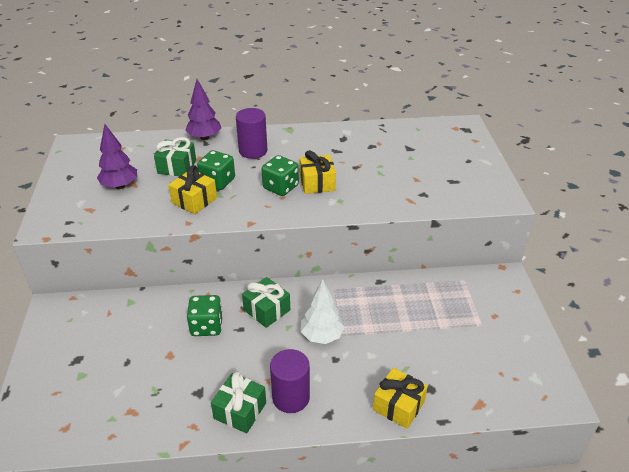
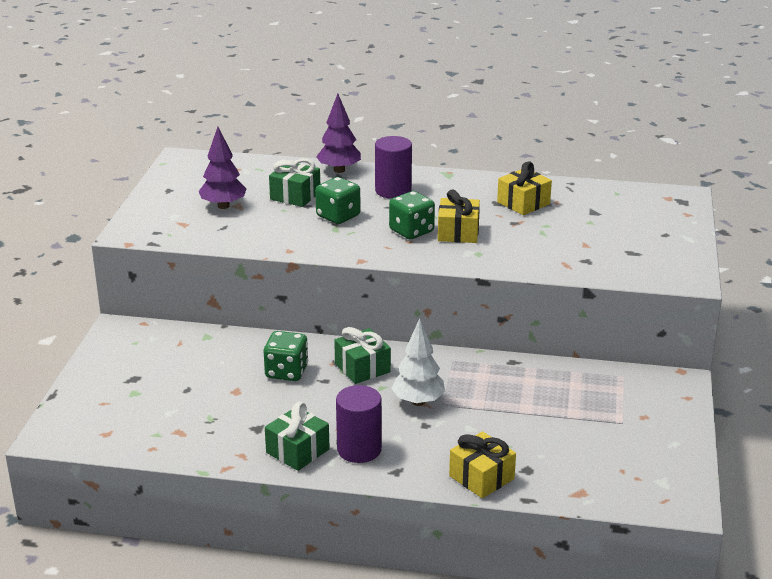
camera: 15 degrees right, 10 degrees down
(194, 200) = (304, 230): yellow gift -> yellow gift (523, 203)

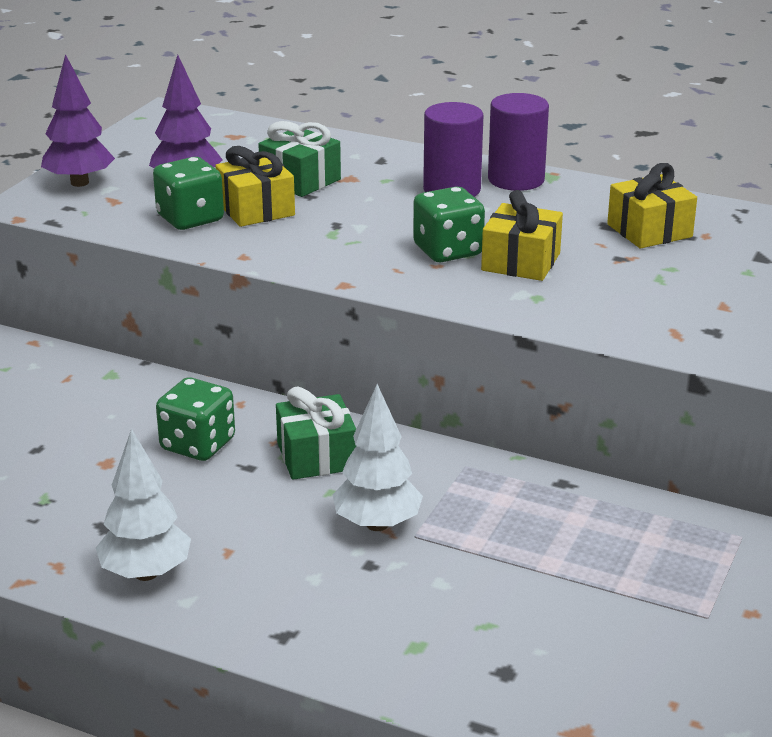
camera: 15 degrees right, 0 degrees up
(297, 451) = (146, 573): green gift -> white tree
(338, 216) = (347, 216): green dice -> green dice (190, 219)
(339, 170) = (386, 152): purple tree -> purple tree (80, 182)
(359, 449) = (243, 588): purple cylinder -> purple cylinder (516, 180)
(481, 477) = (420, 672): yellow gift -> yellow gift (256, 209)

